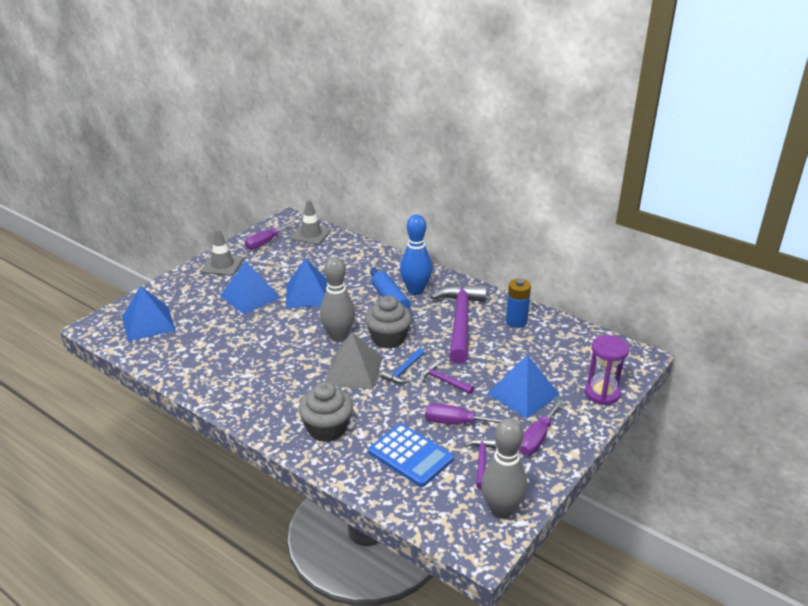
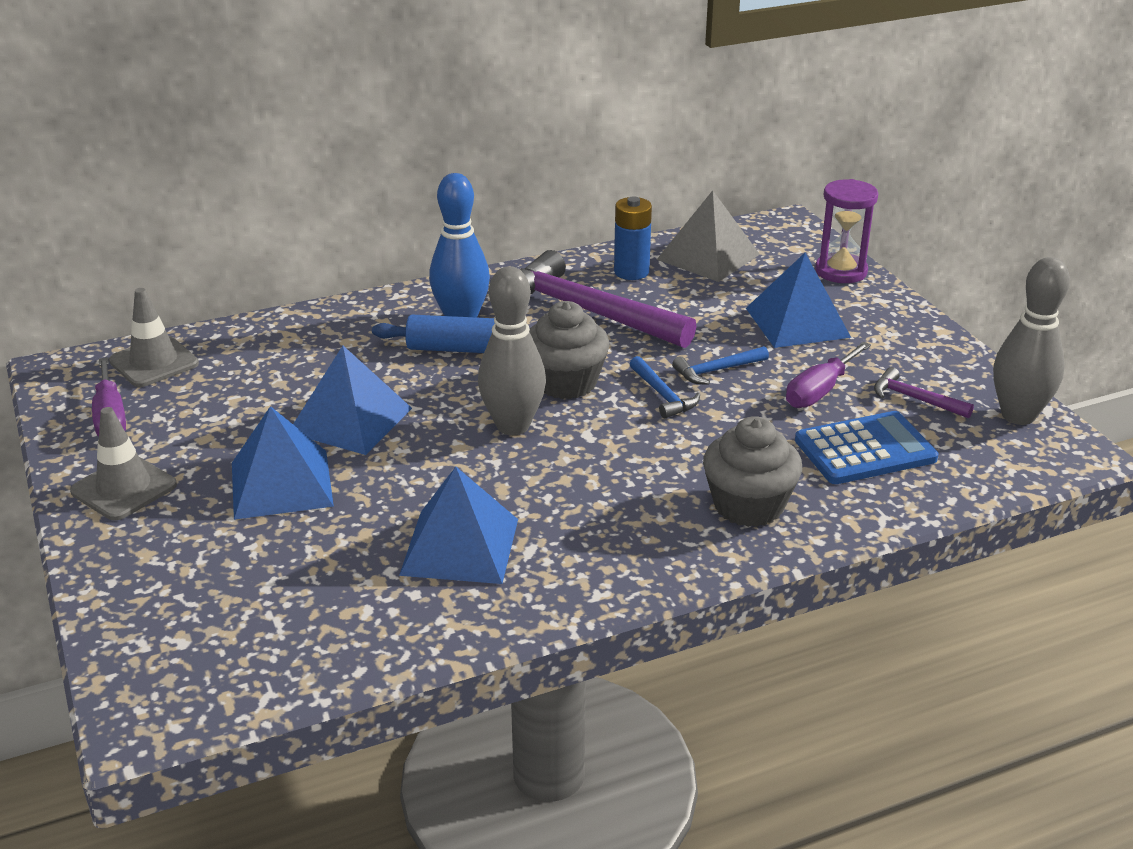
camera: 60 degrees left, 0 degrees up
(148, 323) = (224, 636): blue pyramid -> blue pyramid (460, 546)
(353, 371) = (621, 439): grey pyramid -> grey pyramid (708, 257)
(443, 381) = (717, 370): purple hammer -> blue hammer
(537, 438) = (897, 344): purple screwdriver -> none

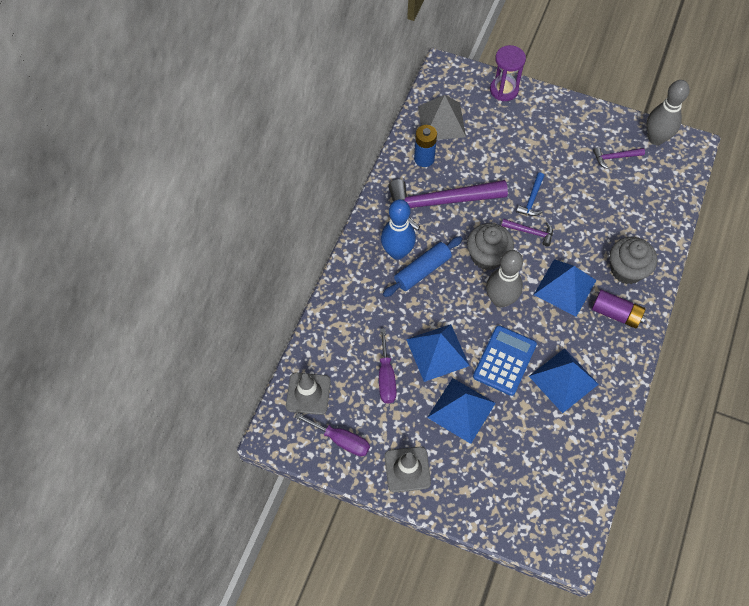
camera: 45 degrees left, 30 degrees up
(654, 535) = (616, 313): none -> purple battery
(662, 395) = (530, 232): blue hammer -> purple hammer
(797, 322) = (525, 141): blue pyramid -> blue pyramid (564, 287)
(819, 391) = (580, 181): purple screwdriver -> purple screwdriver (386, 377)
(865, 450) = (629, 203): blue calculator -> blue calculator (504, 360)

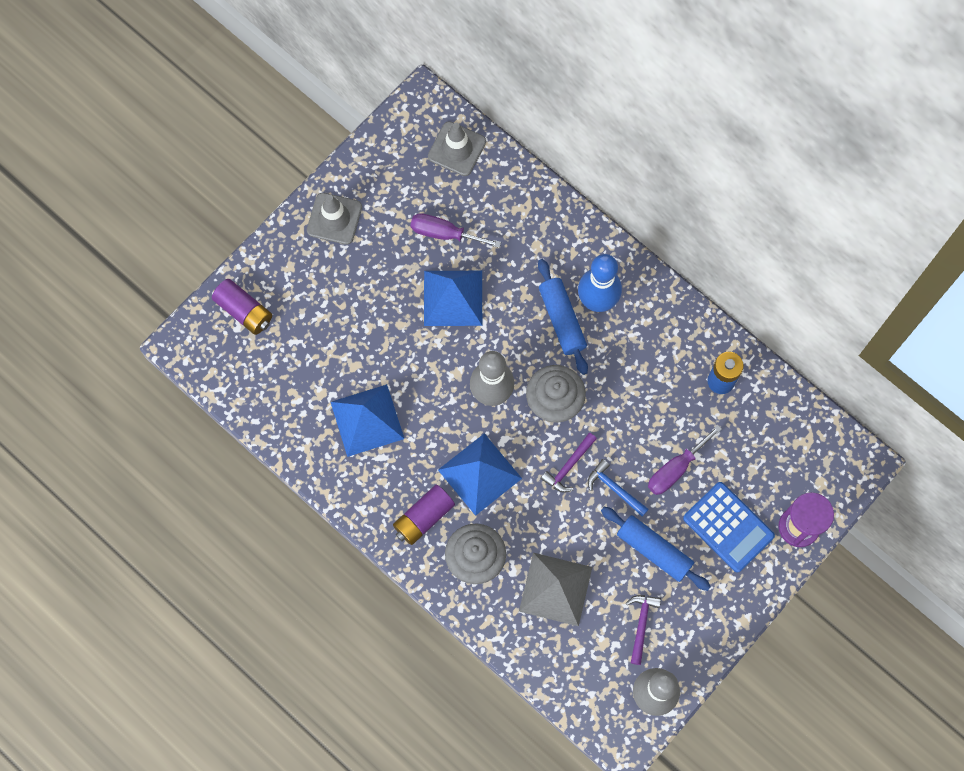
camera: 110 degrees right, 10 degrees up
(341, 440) = (392, 165): purple screwdriver -> purple screwdriver (675, 469)
(440, 202) = (649, 376): purple hammer -> none
(441, 121) = (773, 425): grey pyramid -> grey pyramid (555, 589)
(461, 410) = (376, 297): blue pyramid -> none
(504, 360) = (415, 366): blue calculator -> blue calculator (728, 527)
(519, 512) = (244, 311): none -> purple battery
(562, 164) = (654, 550): none -> blue rolling pin

